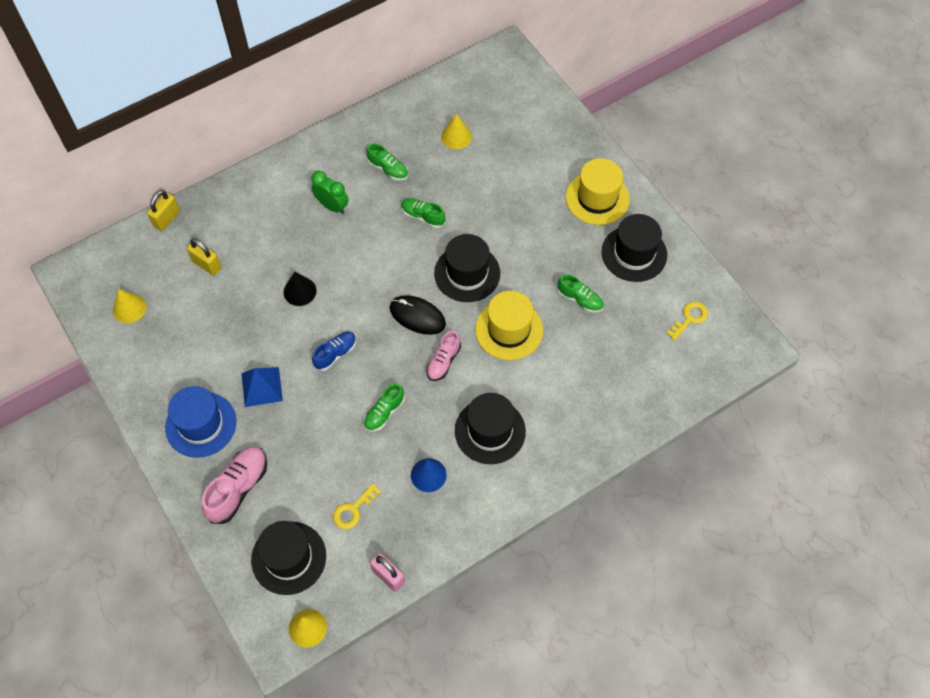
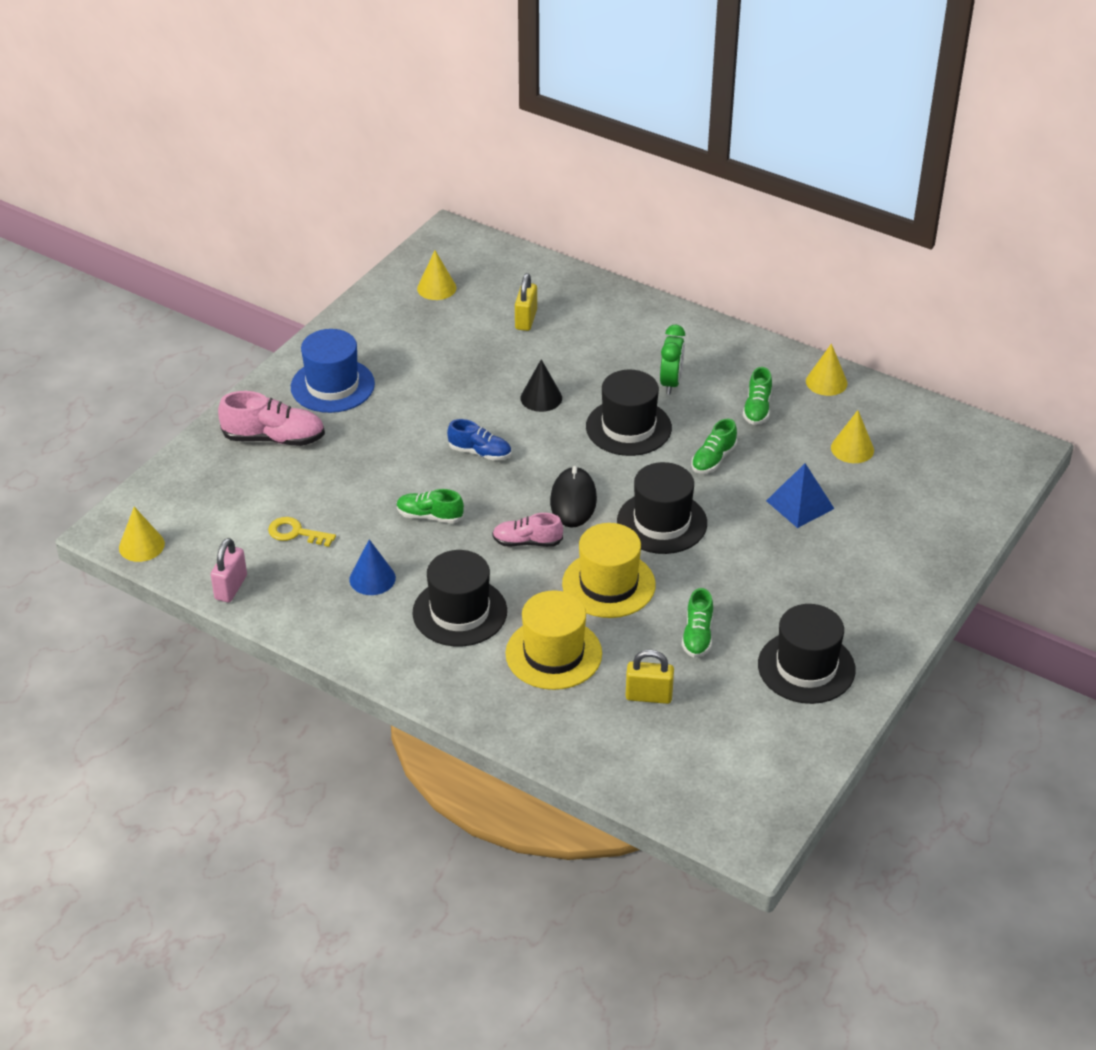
camera: 65 degrees right, 20 degrees down
(166, 219) = (562, 272): yellow padlock -> yellow padlock (648, 696)
(261, 387) = (403, 412): blue pyramid -> blue pyramid (800, 504)
(288, 558) = (214, 503): black hat -> black hat (628, 427)
(385, 119) = (826, 382): none -> yellow cone
(423, 216) = (713, 459): green shoe -> green shoe turned 150 degrees counterclockwise
(597, 198) = (864, 605): yellow hat -> yellow hat (553, 654)
(689, 318) = (746, 754): yellow key -> none

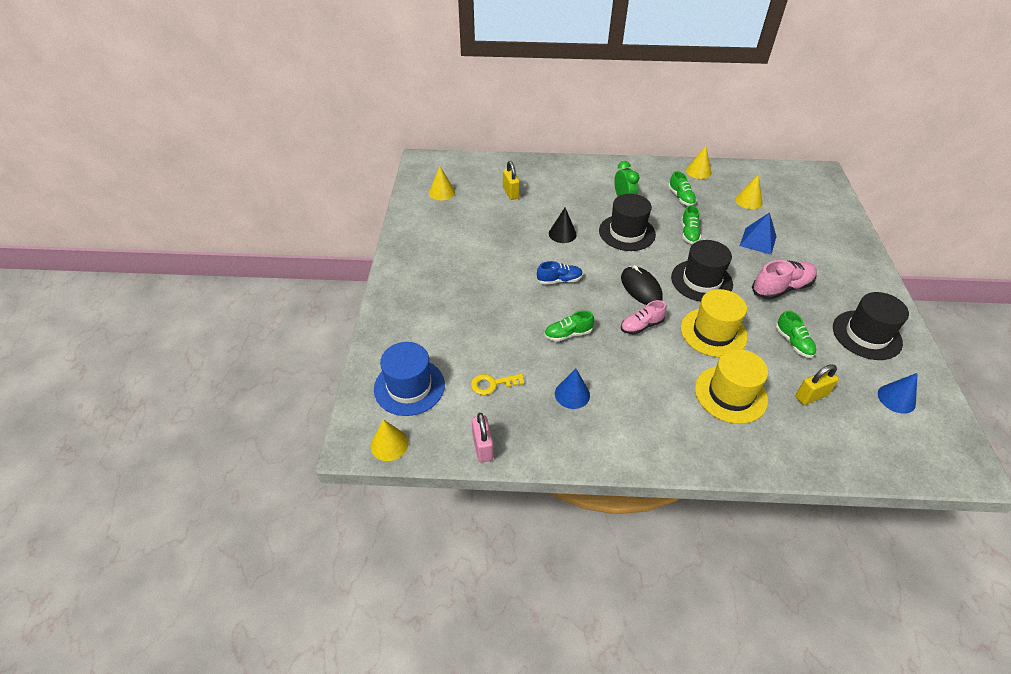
camera: 30 degrees left, 5 degrees up
(274, 438) = (421, 323): pink shoe -> pink shoe (781, 288)
(332, 385) = (430, 273): blue hat -> blue hat (409, 387)
(460, 612) = (648, 392): black hat -> none
(753, 743) = (896, 398): none -> blue cone

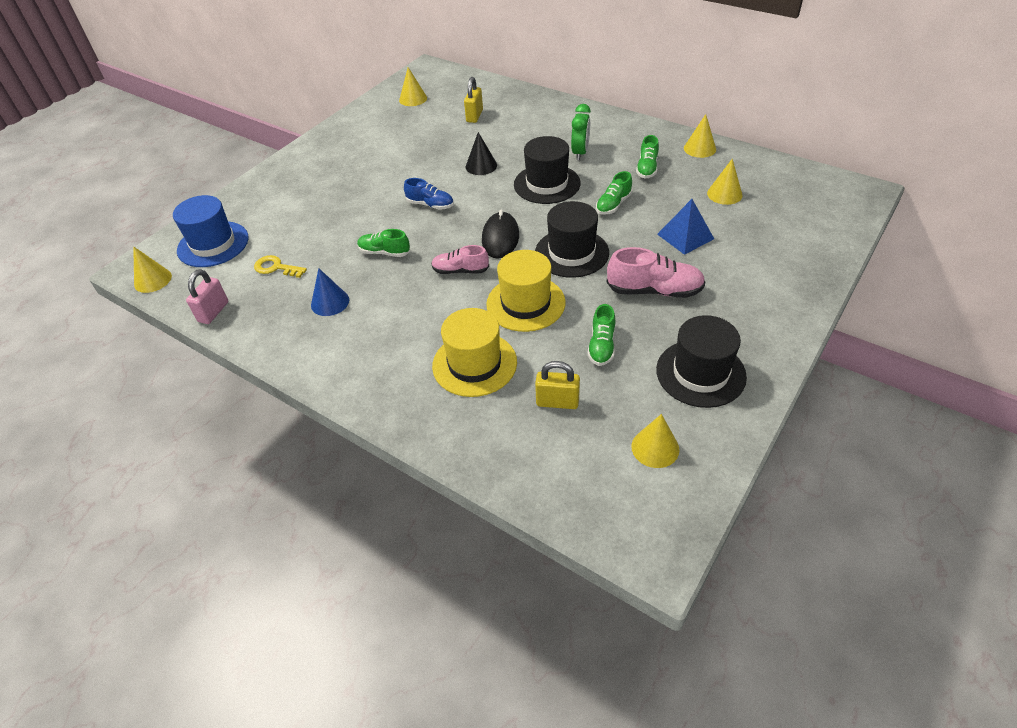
camera: 35 degrees right, 0 degrees up
(896, 398) = (655, 448): blue cone -> yellow cone

